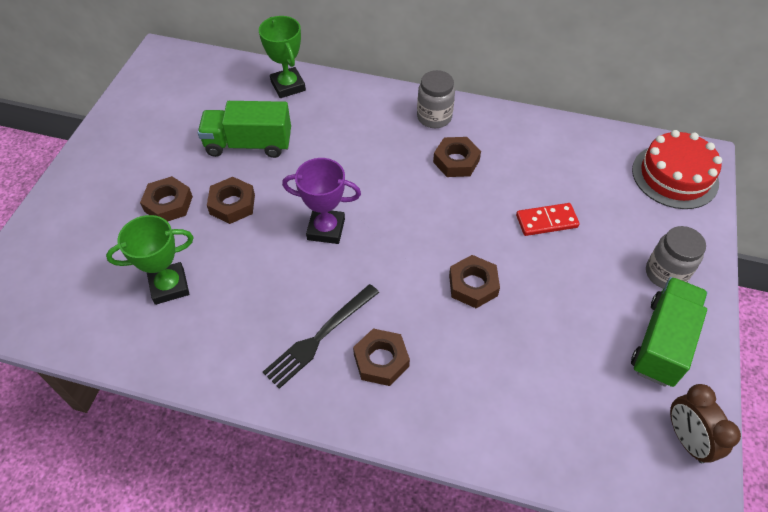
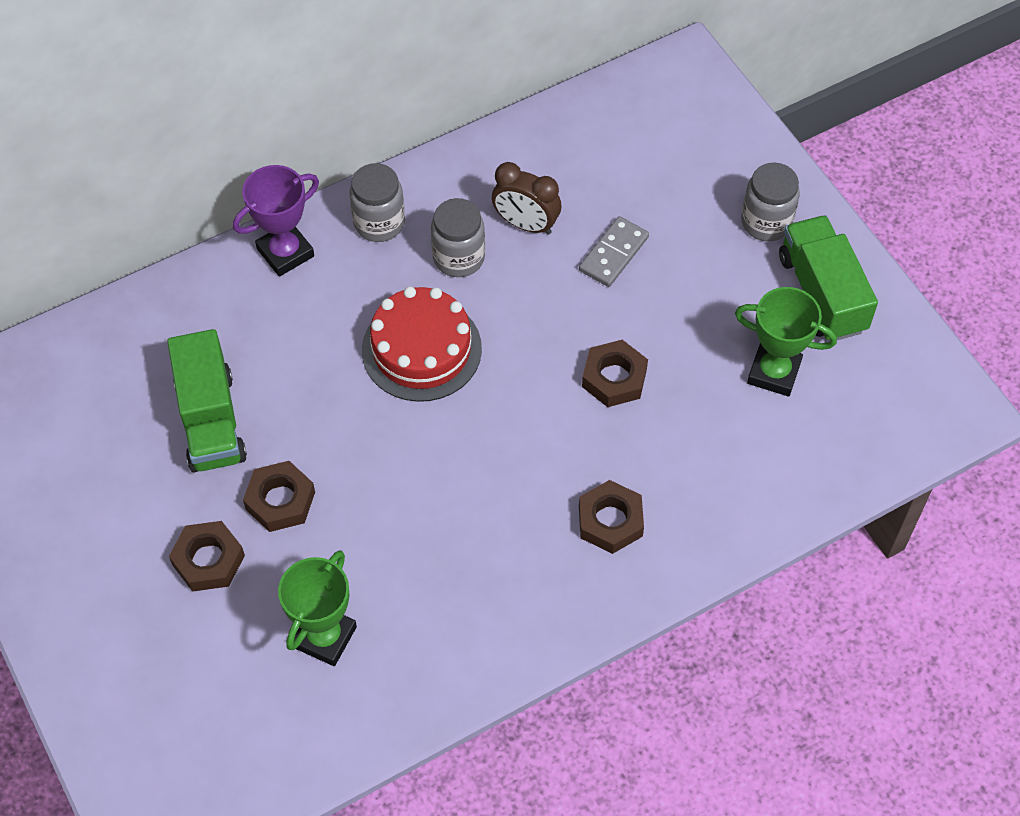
camera: 45 degrees left, 5 degrees up
(249, 144) = (211, 420): green truck -> green truck turned 60 degrees counterclockwise
(288, 86) = (166, 314): green trophy -> green trophy (774, 372)
(320, 337) = (531, 550): black fork -> none
(326, 229) = (412, 442): purple trophy -> purple trophy (285, 252)
(456, 161) = (458, 257): brown nut -> grey jar
(546, 221) = (613, 254): red domino -> grey domino
(675, 176) = (682, 105): red cake -> red cake (421, 349)
(686, 439) = (914, 366): brown clock -> brown clock (526, 224)

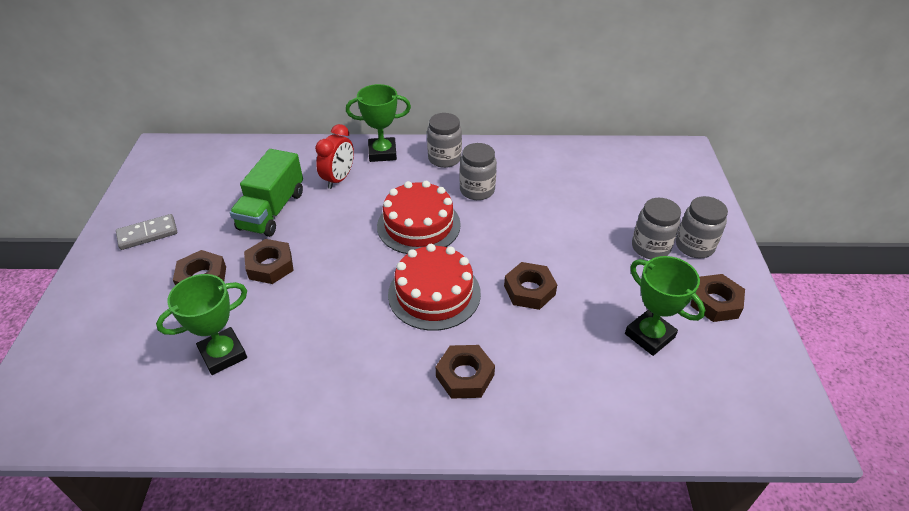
camera: 30 degrees right, 15 degrees down
(259, 326) = (339, 179): none -> red clock
(285, 252) = (382, 153): purple trophy -> green trophy
(509, 437) = (434, 293): none -> red cake
(526, 224) = (530, 189): brown clock -> none
(613, 254) = (576, 224): grey domino -> grey domino (147, 234)
(718, 248) = (650, 247): none -> grey jar
(822, 293) = (715, 302): green truck -> brown nut

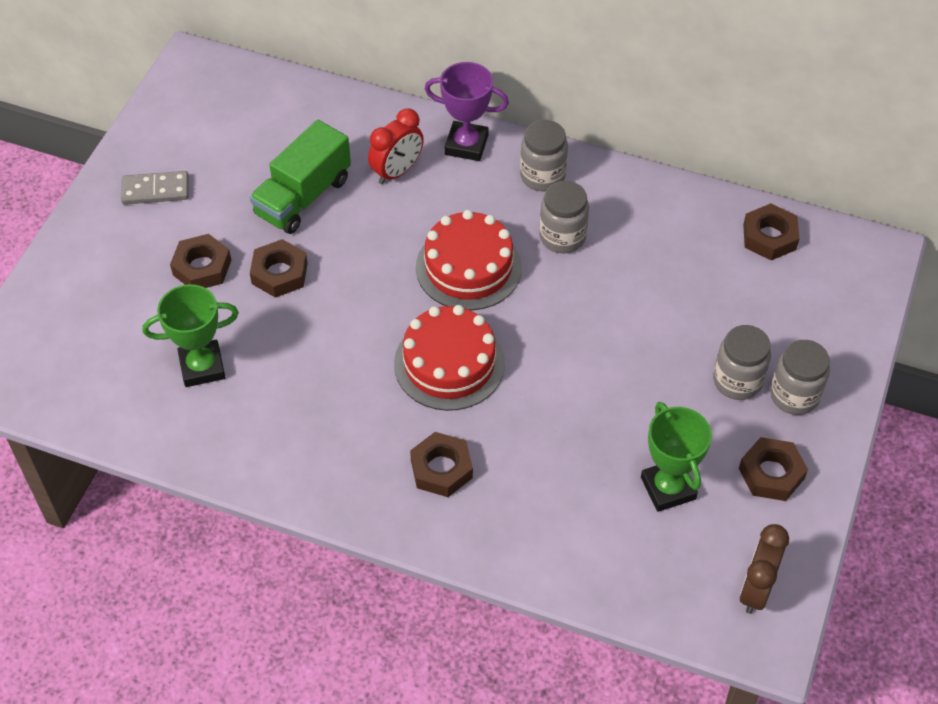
camera: 20 degrees right, 10 degrees up
(382, 153) = (466, 145): green trophy -> purple trophy
(529, 290) = (560, 392): brown nut -> brown nut (769, 237)
(764, 392) = (756, 589): none -> brown clock

